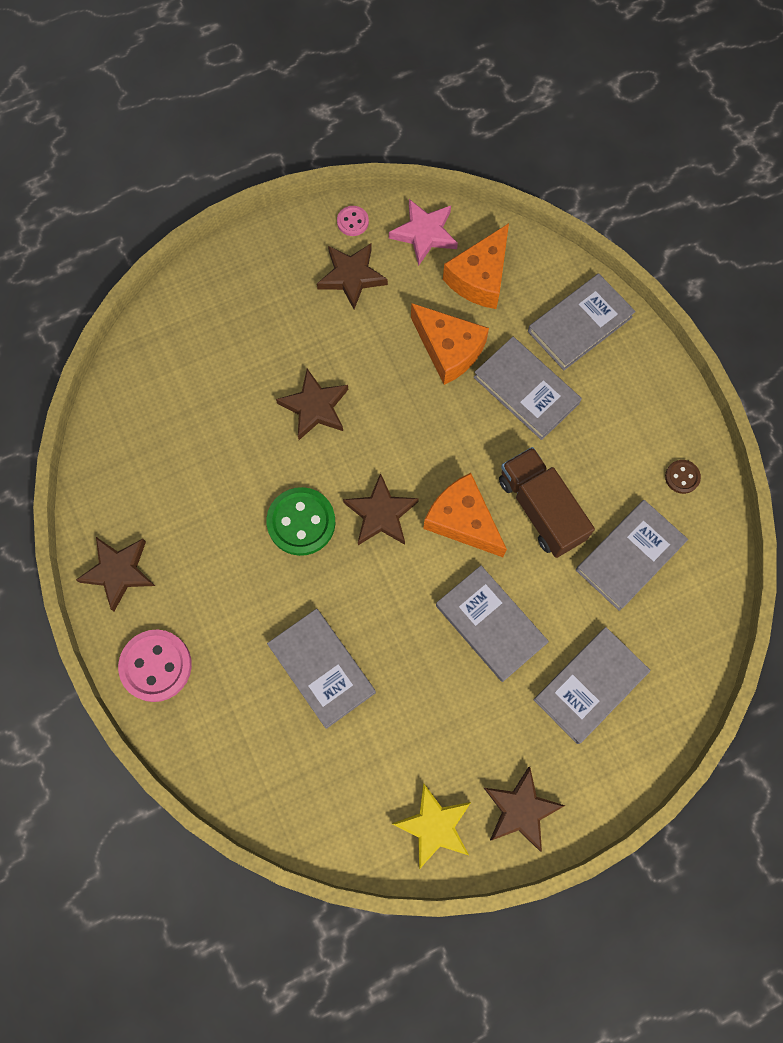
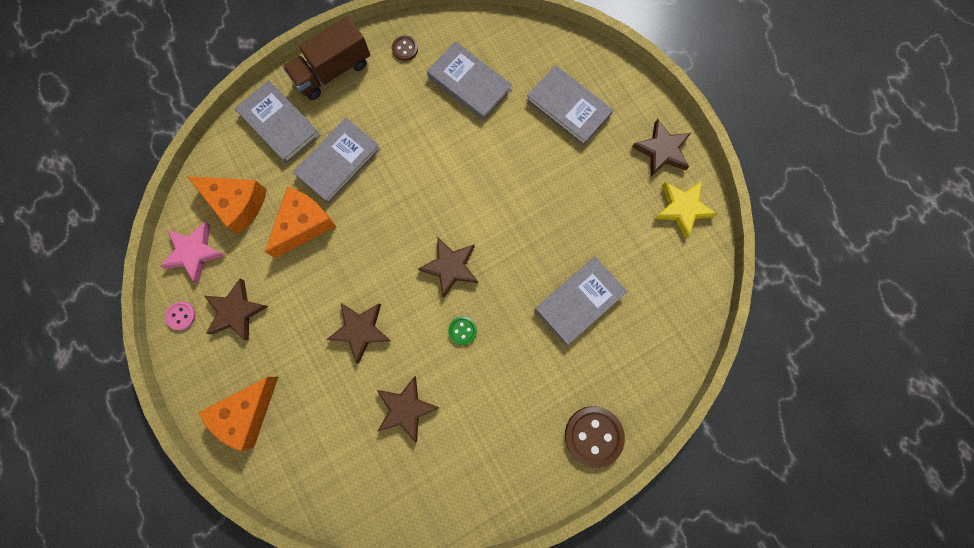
camera: 95 degrees left, 5 degrees up
(118, 572) = (518, 481): brown star -> brown star (406, 409)
(156, 666) = (593, 436): pink button -> brown button
(301, 522) = (462, 330): green button -> green button, size x0.51
(462, 521) = (451, 204): orange cheese -> orange cheese (247, 413)
(490, 624) = (531, 178): grey book -> none
(541, 509) = (437, 147): brown truck -> brown truck (332, 71)

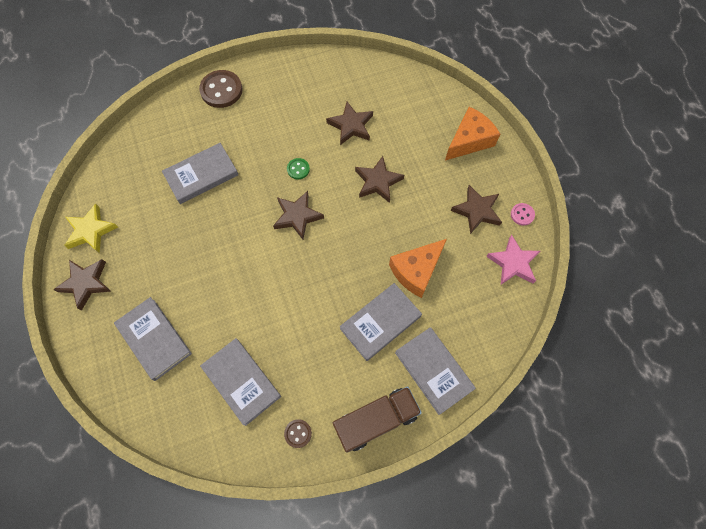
camera: 170 degrees left, 10 degrees down
(237, 204) = (475, 299): orange cheese -> none

